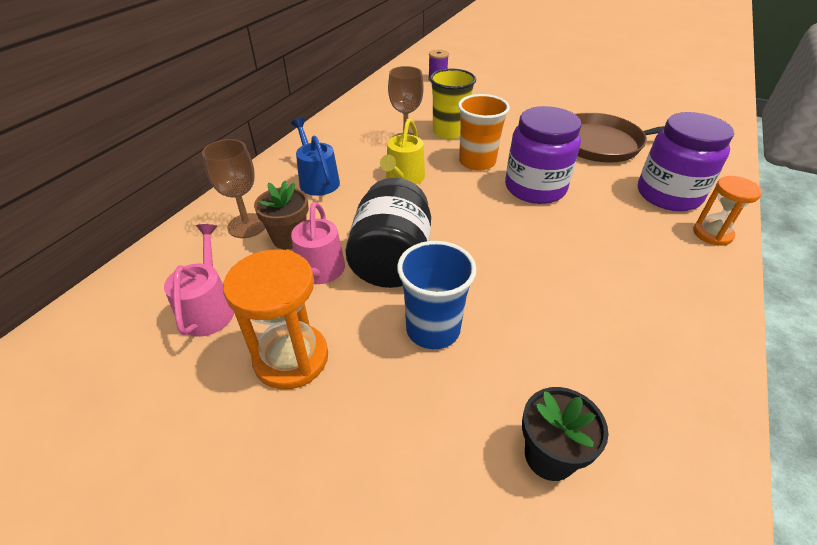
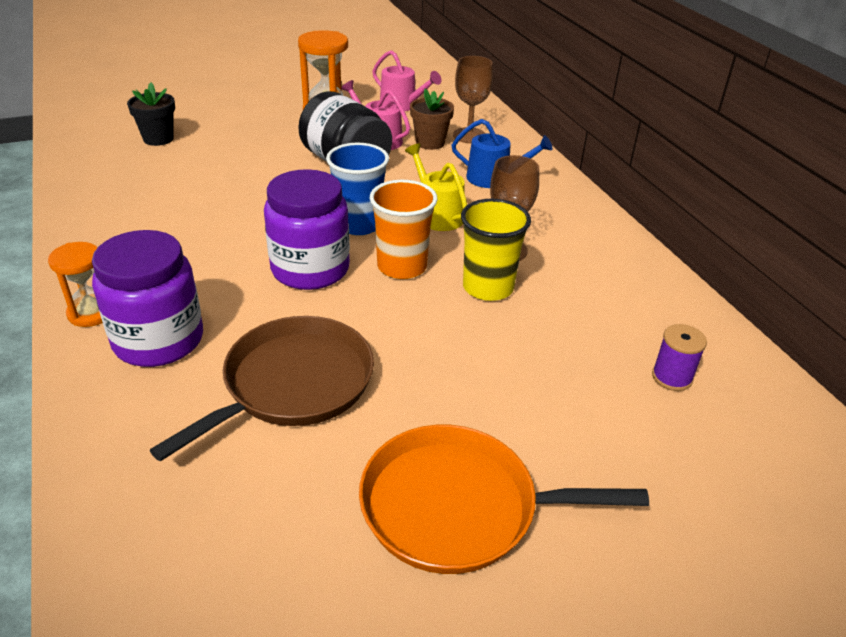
camera: 130 degrees right, 5 degrees down
(433, 329) = (270, 149): blue cup -> blue cup (359, 224)
(573, 91) = (458, 507): none -> orange pan

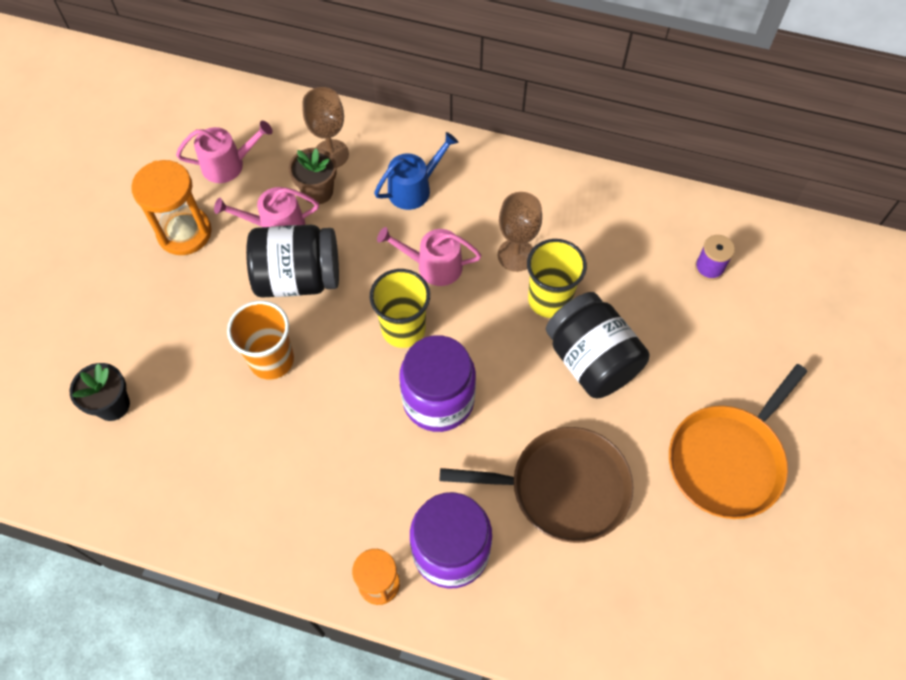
camera: 50 degrees left, 25 degrees up
(292, 384) = (563, 487): brown pan -> brown pan turned 105 degrees clockwise
(359, 224) = (403, 329): blue cup -> yellow cup
(402, 266) = (483, 336): orange cup -> orange cup (271, 360)
(437, 215) = (433, 266): yellow watering can -> pink watering can
(457, 341) = (591, 360): none -> black jar

